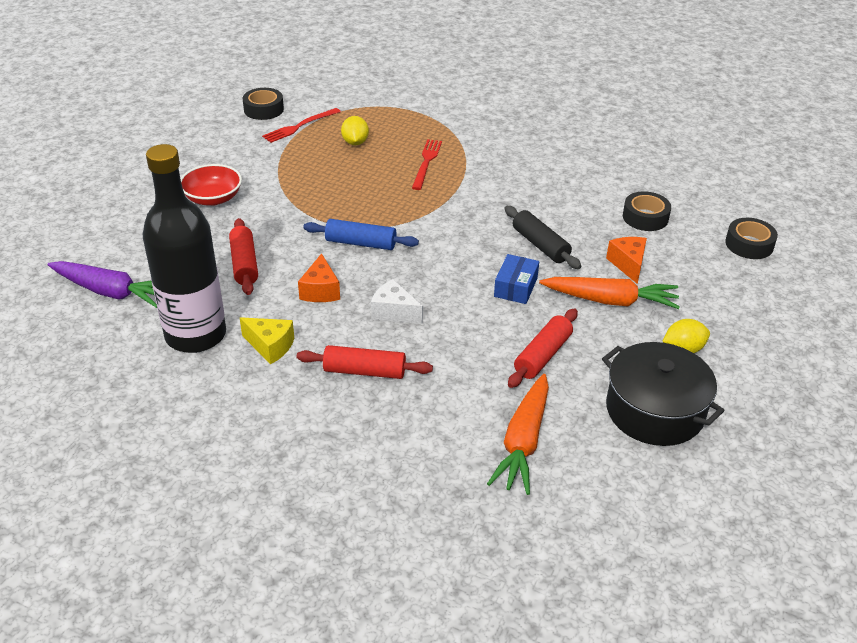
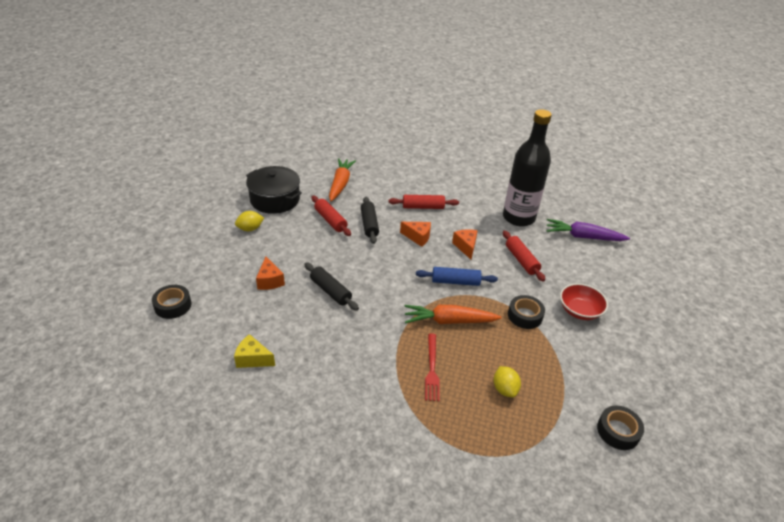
camera: 170 degrees right, 0 degrees up
(270, 346) = (476, 215): yellow cheese -> yellow cheese (253, 359)
(299, 126) = (567, 407): red fork -> none
(394, 312) = (418, 237): white cheese -> orange cheese
(473, 342) = (369, 224): none -> black rolling pin
(515, 287) = (347, 258): blue box -> none
(542, 355) = (330, 220): red rolling pin -> red rolling pin turned 60 degrees counterclockwise
(610, 301) = (287, 254): orange carrot -> orange carrot (449, 321)
(645, 217) = (246, 324): black tape -> black tape (525, 316)

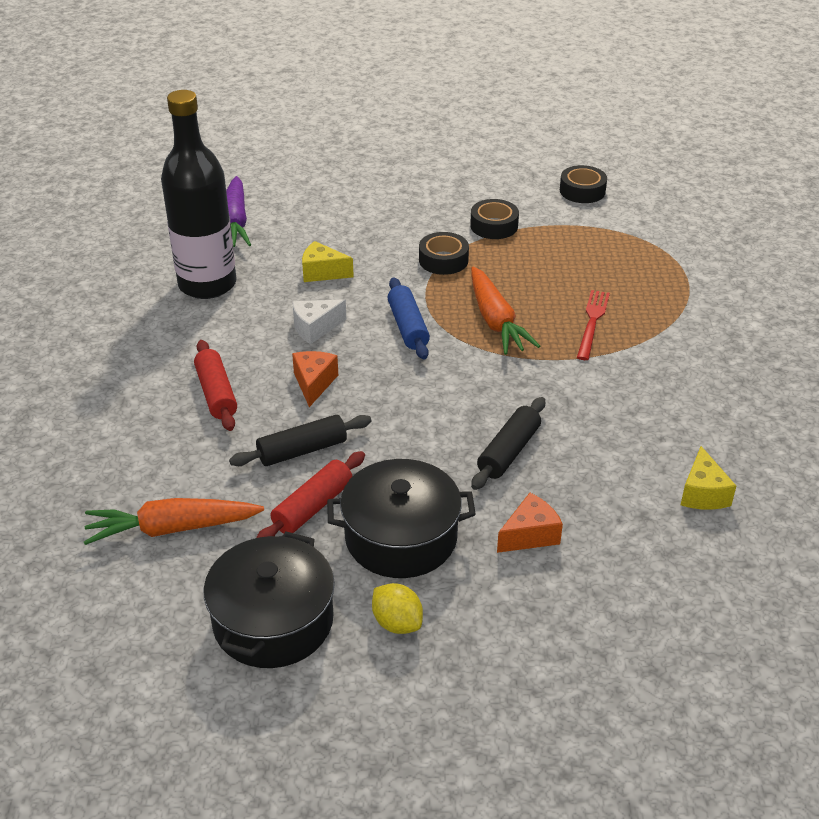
camera: 105 degrees left, 0 degrees up
(173, 305) = (673, 646): black tape -> black tape (494, 226)
(296, 241) = (401, 537): none -> black pot
(432, 369) = (592, 322): red fork -> red fork turned 60 degrees counterclockwise
(466, 247) = (315, 328): orange cheese -> white cheese
(504, 389) = (581, 264): yellow lemon -> none
(521, 260) = (322, 272): red rolling pin -> yellow cheese
(579, 311) = (406, 220): red bowl -> none

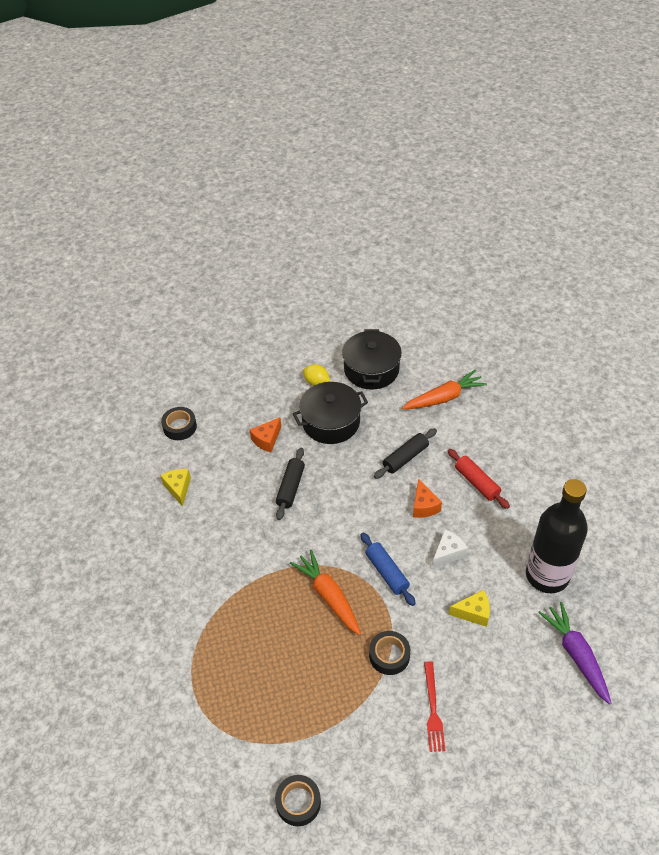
camera: 165 degrees right, 10 degrees up
(312, 507) = (382, 426): red rolling pin -> none
(494, 226) = (363, 717): black tape -> black tape (180, 427)
(592, 322) = (260, 614): red fork -> red fork (433, 709)

